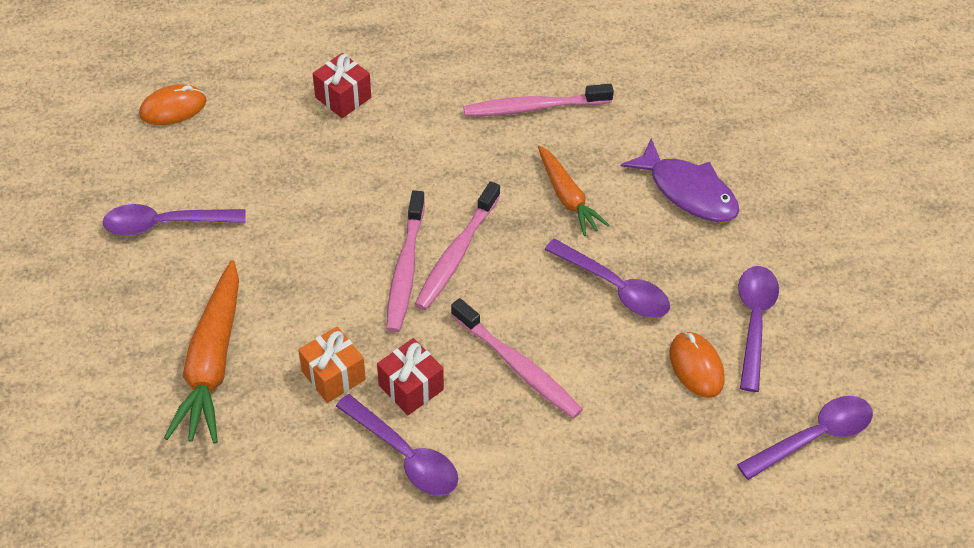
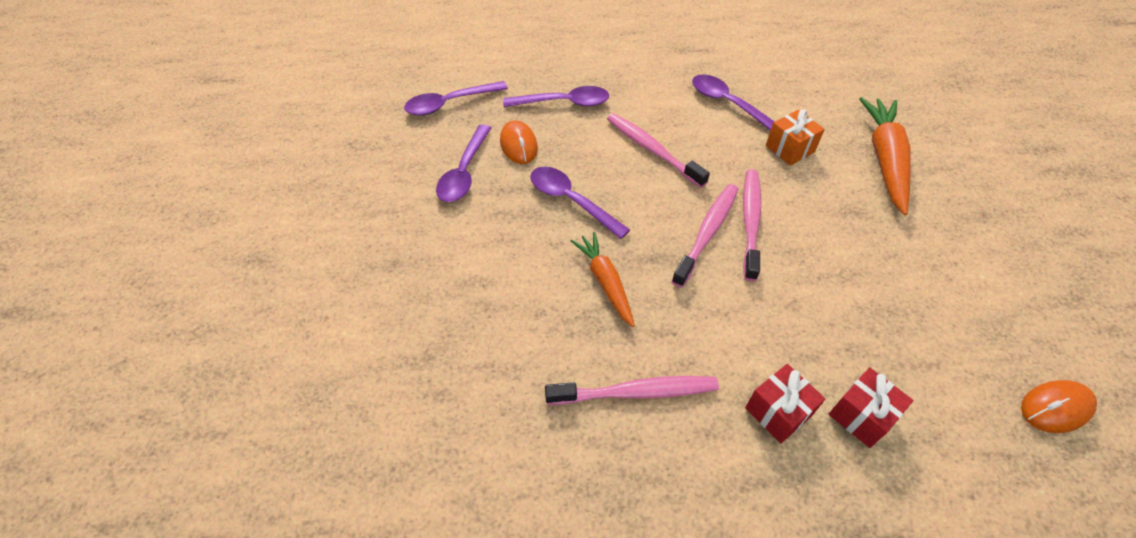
camera: 175 degrees left, 0 degrees up
(165, 224) = (983, 269): purple spoon -> purple spoon (563, 103)
(411, 387) = (730, 140): red gift -> red gift (778, 411)
(688, 191) = (487, 283): purple fish -> none

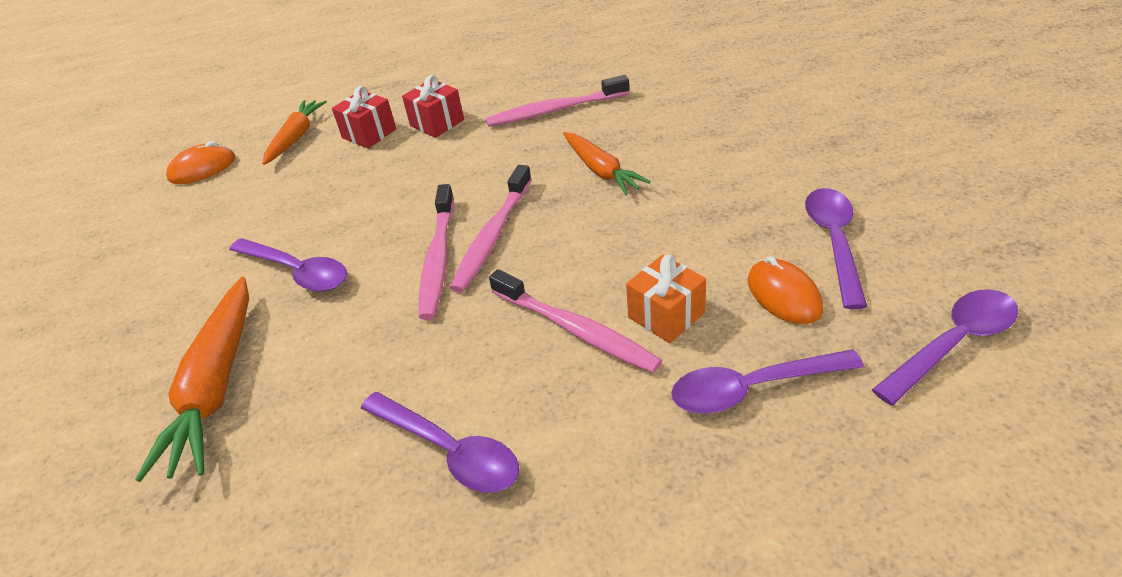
camera: 175 degrees right, 10 degrees down
(571, 201) = (669, 237): purple spoon -> purple spoon (297, 271)
(789, 149) = (359, 376): orange gift -> orange gift (666, 315)
(959, 438) = (296, 137): none -> orange carrot

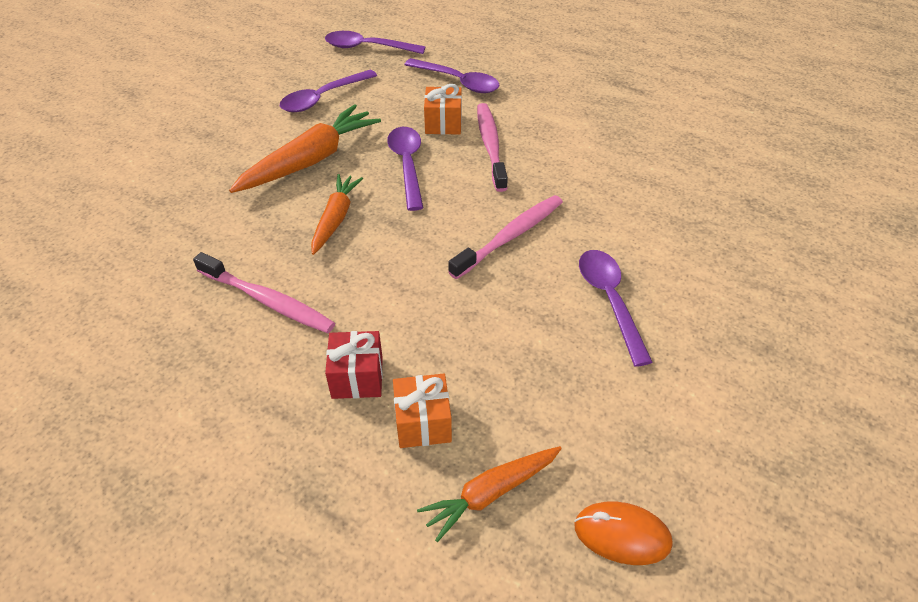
camera: 140 degrees left, 5 degrees up
(216, 387) = (713, 251): orange carrot -> orange carrot (310, 160)
(369, 134) = (423, 423): red gift -> orange gift
(449, 451) = (607, 140): purple spoon -> purple spoon (407, 165)
(492, 236) = (461, 226): pink toothbrush -> none
(784, 295) = (385, 97): orange mouse -> none

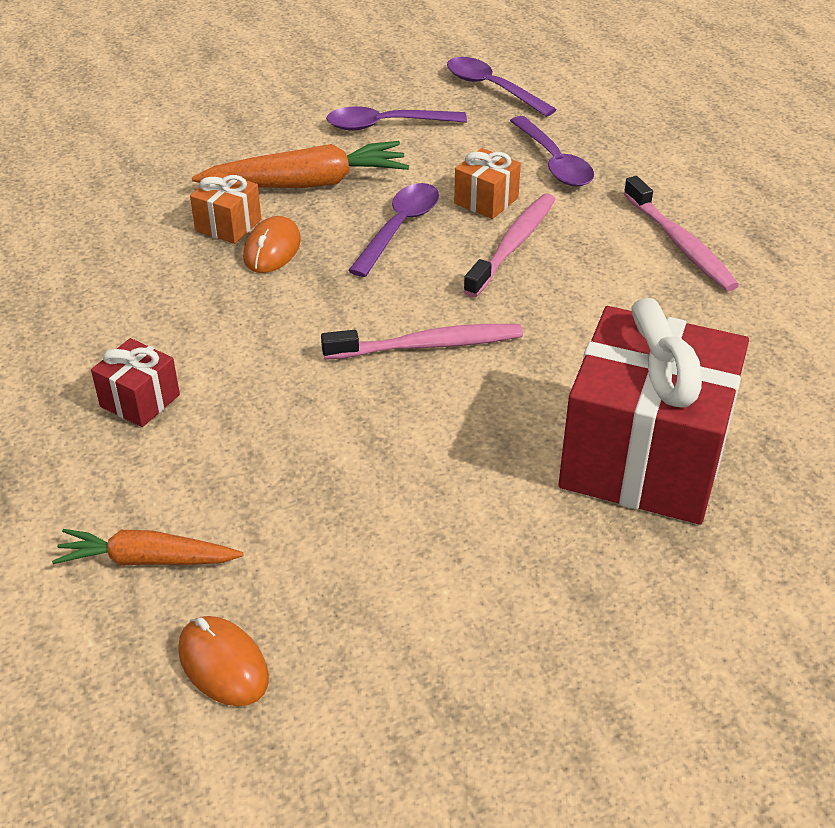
camera: 35 degrees right, 5 degrees down
(268, 300) = (134, 296): pink toothbrush -> pink toothbrush (680, 243)
(335, 218) = (272, 249): orange carrot -> orange mouse
(423, 423) = (154, 469): orange gift -> orange gift (228, 225)
(610, 301) = (462, 458): purple spoon -> none
(704, 245) = (644, 458): none -> red gift

